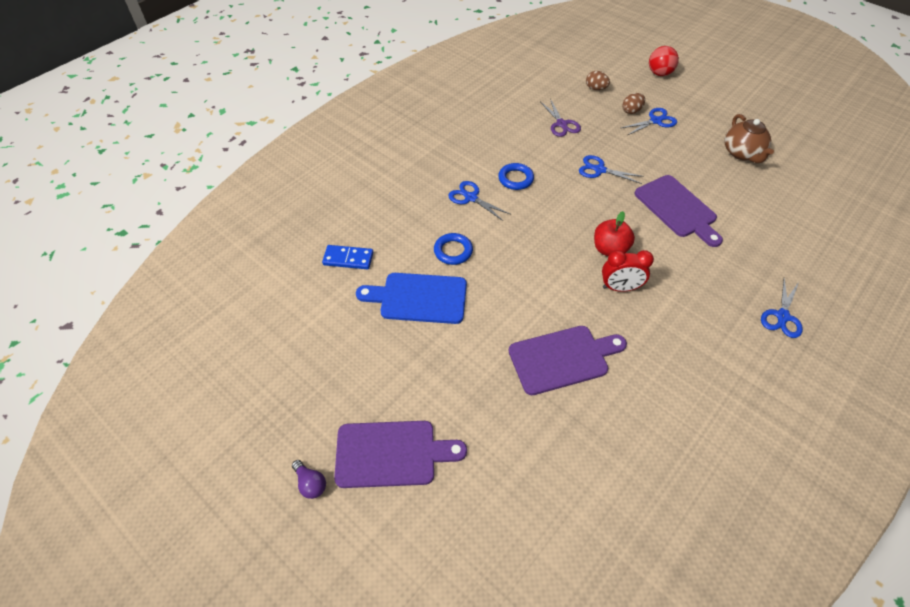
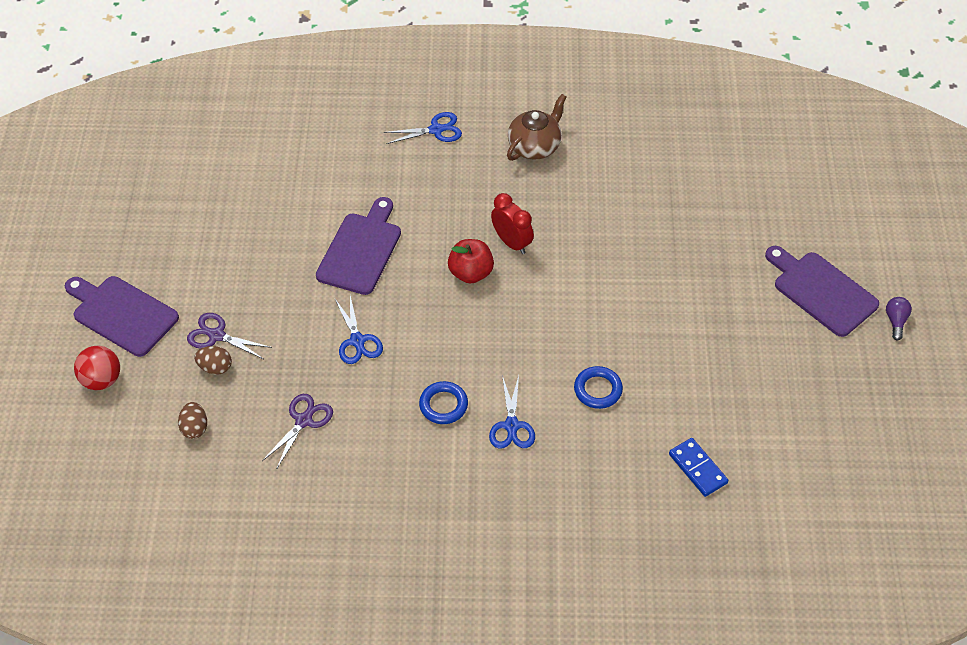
camera: 130 degrees left, 0 degrees up
(419, 298) = (678, 376): blue cutting board -> none
(562, 358) = (627, 240): purple cutting board -> purple cutting board (121, 314)
(656, 121) = (216, 335): blue scissors -> purple scissors
(742, 153) = (215, 237): brown teapot -> brown teapot (535, 146)

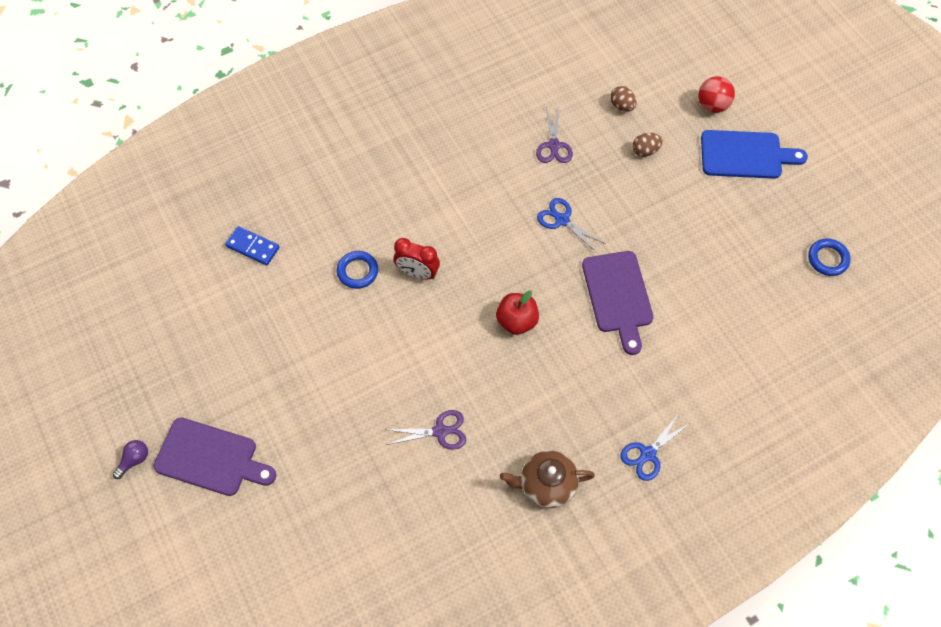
camera: 150 degrees right, 10 degrees up
(121, 314) = (745, 155): purple cutting board -> blue cutting board
(216, 335) = (665, 173): purple scissors -> purple scissors (440, 431)
(443, 405) = (464, 203): blue ring -> blue ring (827, 259)
(512, 242) = (502, 368): red clock -> red clock (417, 273)
(512, 426) = (406, 212): blue scissors -> none
(535, 146) = (546, 485): brown teapot -> brown teapot turned 75 degrees clockwise
(896, 321) = (134, 460): purple light bulb -> purple light bulb turned 120 degrees counterclockwise

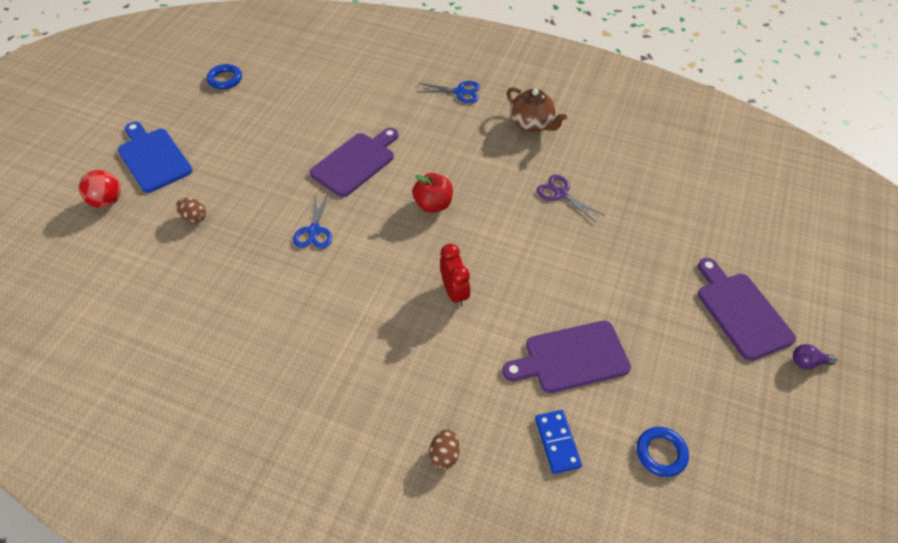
camera: 130 degrees left, 10 degrees down
(295, 305) = (571, 358): none -> purple cutting board
(357, 271) = (495, 336): blue ring -> blue ring (661, 453)
(554, 145) = (236, 281): purple scissors -> none
(622, 106) = (150, 260): brown egg -> brown egg (444, 455)

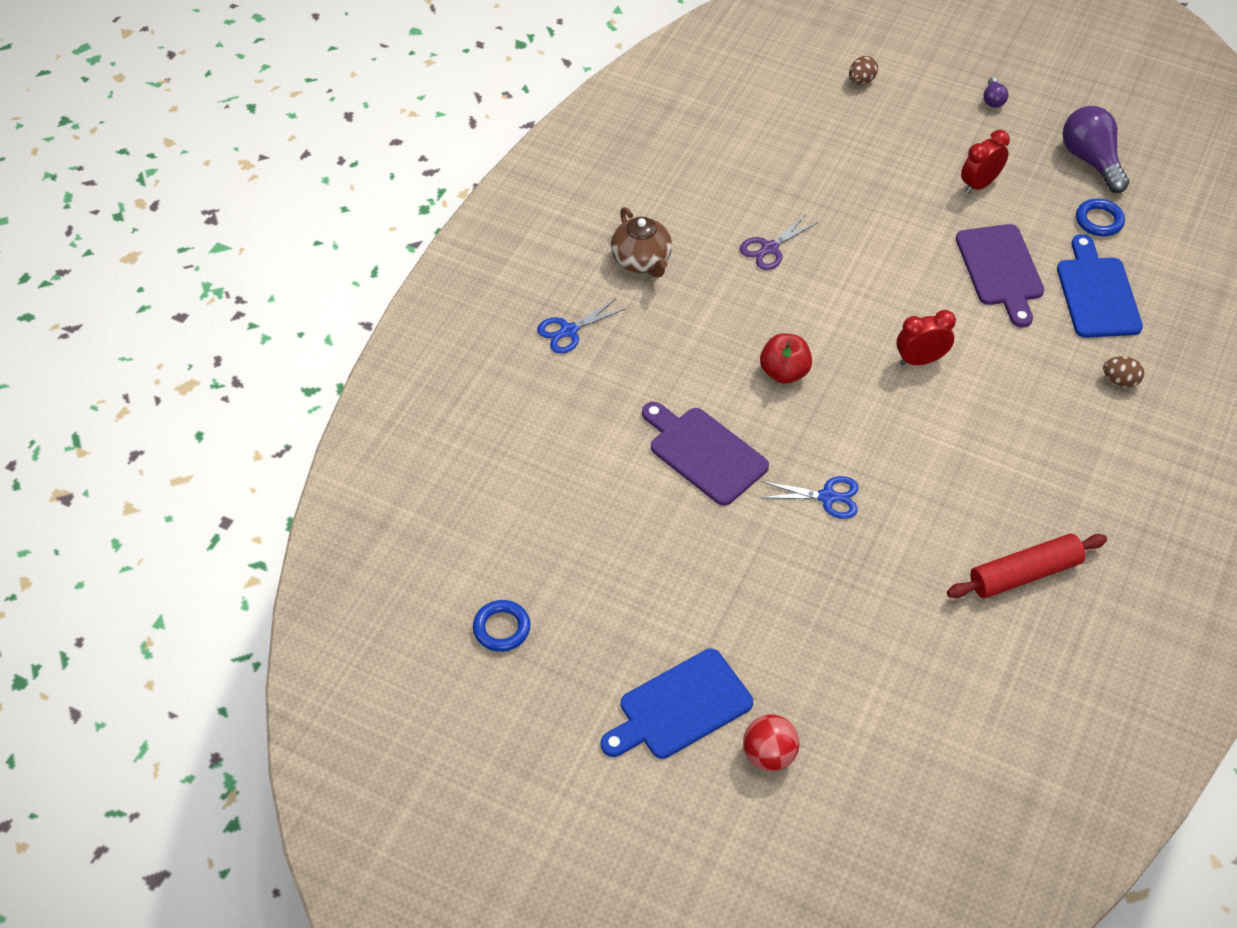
camera: 85 degrees left, 0 degrees up
(194, 218) = (803, 637): brown egg -> brown egg (861, 81)
(230, 359) = (1024, 574): none -> red rolling pin
(460, 92) = (568, 331): blue scissors -> blue scissors turned 135 degrees counterclockwise
(532, 124) = (642, 261): brown teapot -> brown teapot turned 105 degrees clockwise
(557, 442) = (1096, 293): blue domino -> blue cutting board
(680, 345) = (979, 184): none -> red clock
(741, 312) = (936, 132): purple cutting board -> none
(750, 452) = (1091, 160): none -> purple light bulb

